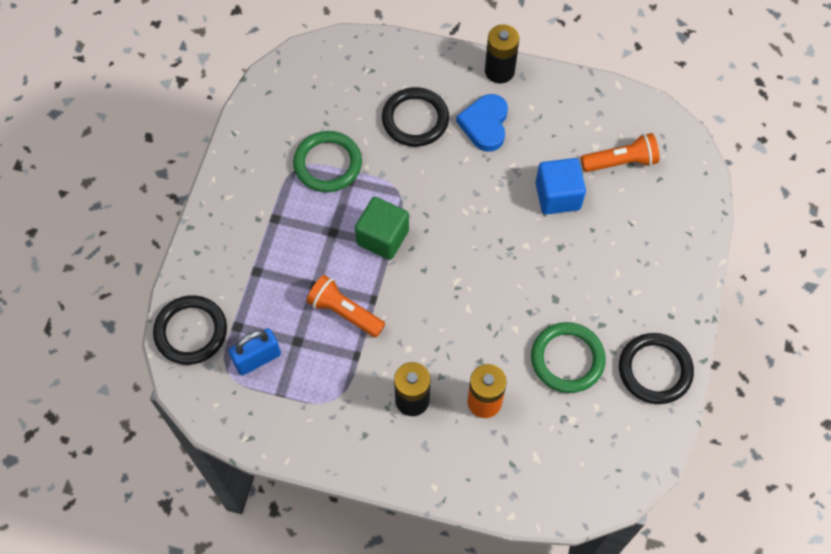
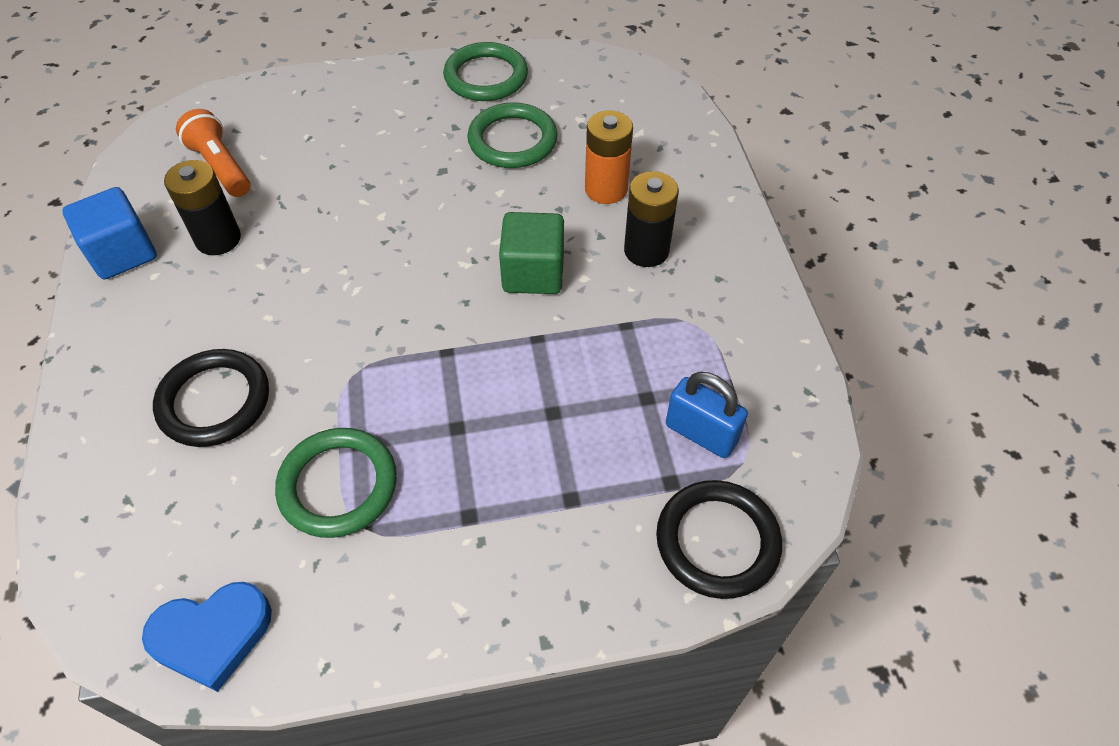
camera: 115 degrees left, 10 degrees down
(344, 312) = (573, 362): orange flashlight -> none
(382, 237) = (438, 364): green cube -> green cube (533, 273)
(485, 124) = (200, 315): blue heart -> blue heart (212, 635)
(499, 71) = (94, 330): black battery -> black battery (218, 239)
(557, 196) = (294, 208): blue cube -> blue cube (123, 253)
(655, 370) = (486, 77): black ring -> green ring

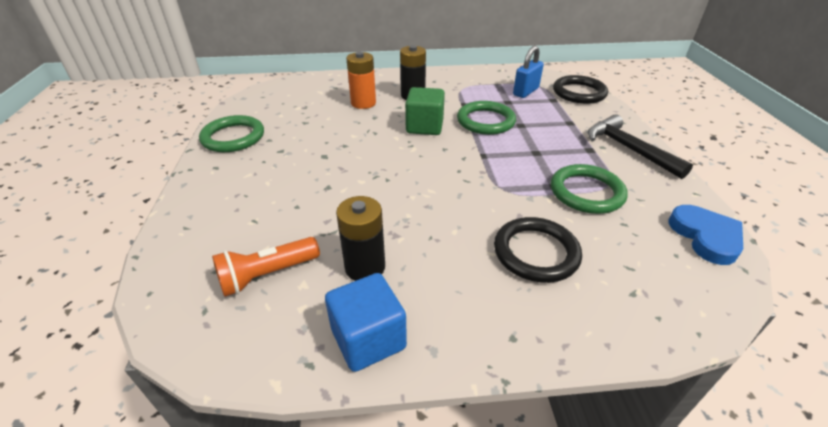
camera: 85 degrees left, 15 degrees down
(473, 587) = (628, 149): none -> black hammer
(512, 140) = (307, 129): green ring -> green ring (485, 121)

